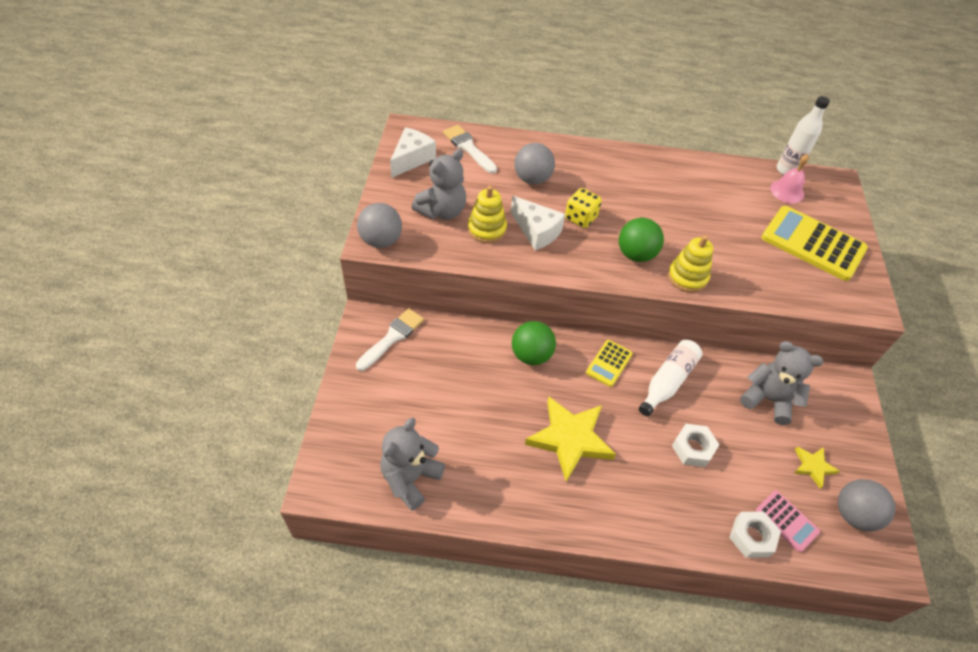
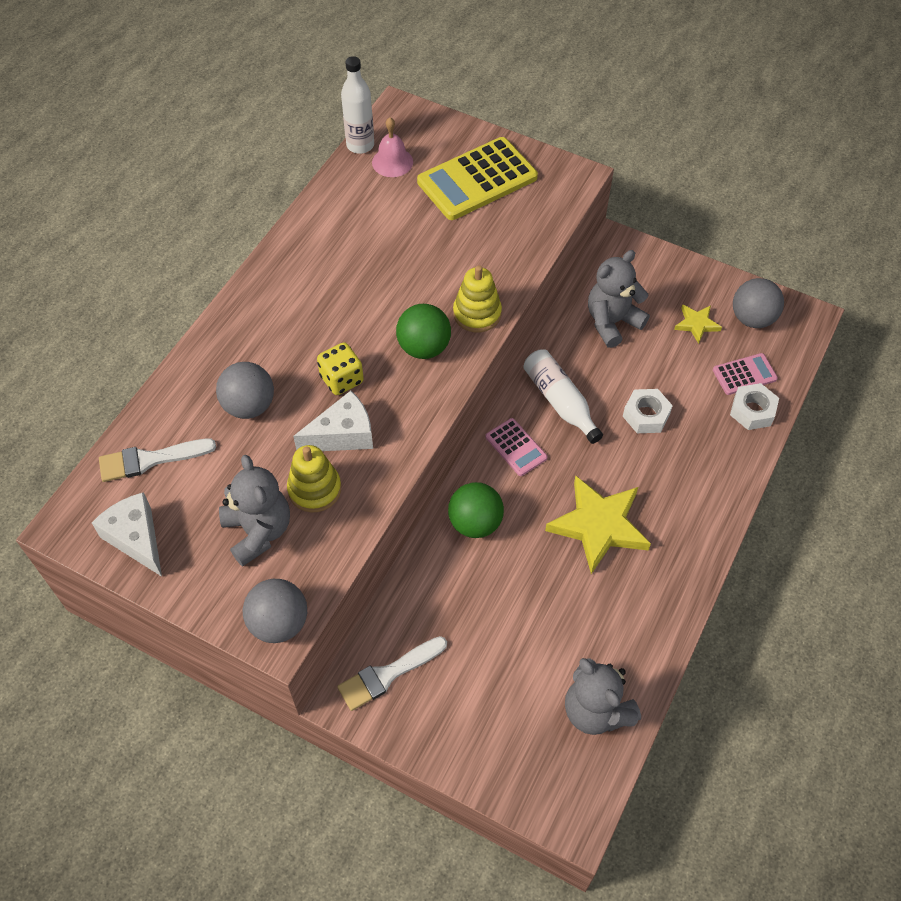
camera: 65 degrees left, 5 degrees up
(392, 338) = (388, 674): white brush -> white brush turned 90 degrees counterclockwise
(609, 363) = (516, 447): yellow calculator -> pink calculator

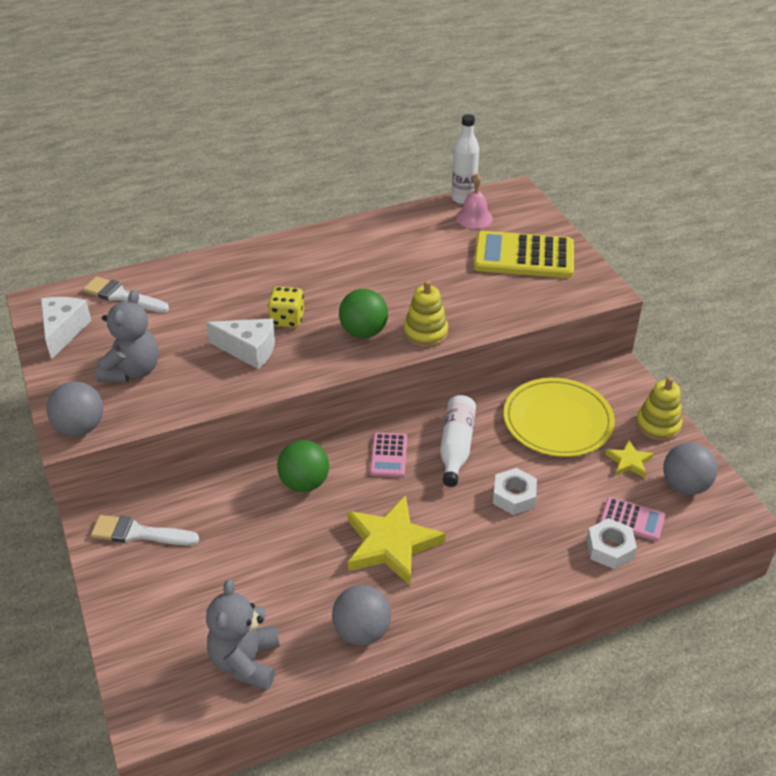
camera: 40 degrees right, 15 degrees down
(249, 406) = (213, 301): grey ball -> grey ball (362, 631)
(314, 489) = (193, 369): yellow stacking toy -> yellow stacking toy (658, 425)
(612, 322) = (557, 420): grey teddy bear -> yellow plate

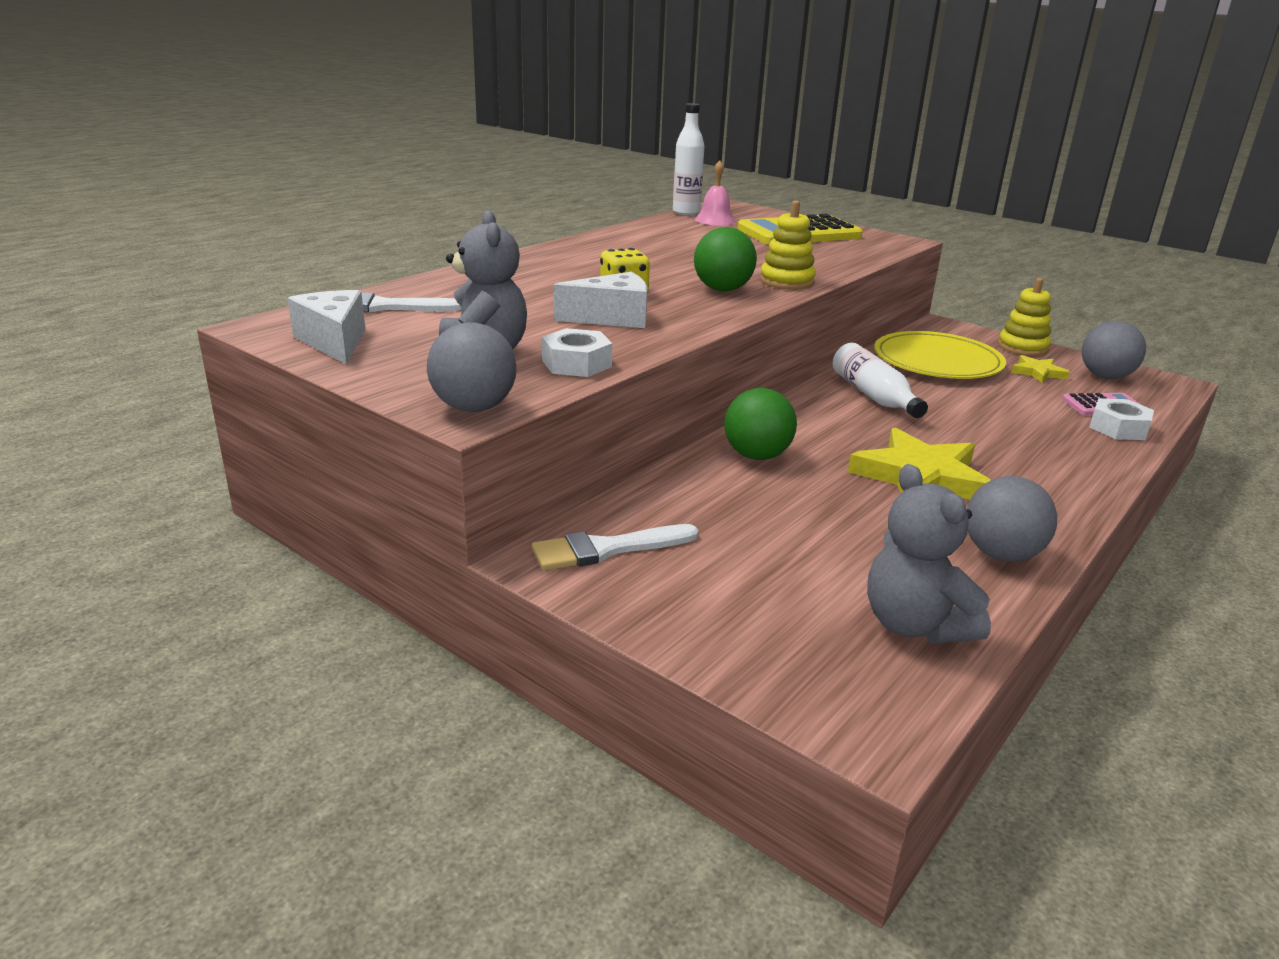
camera: 30 degrees left, 15 degrees down
(389, 455) = (817, 416): pink calculator -> none
(514, 496) = (980, 415): white nut -> white nut (576, 363)

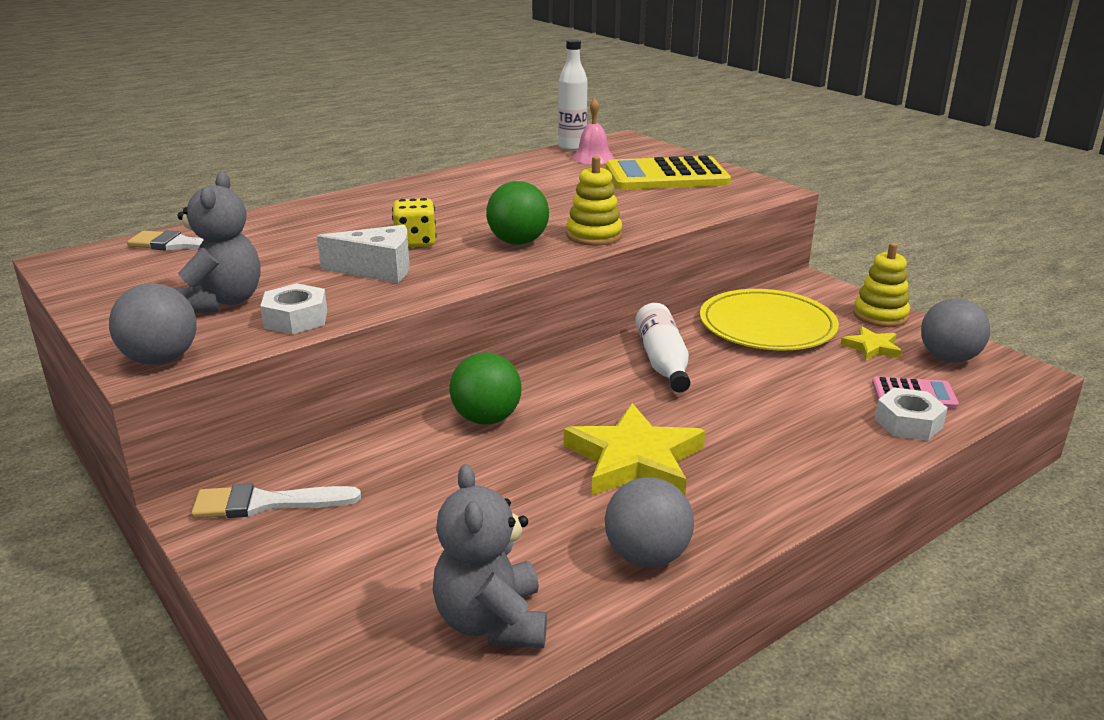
camera: 15 degrees right, 0 degrees up
(334, 341) = (108, 280): white cheese -> none

